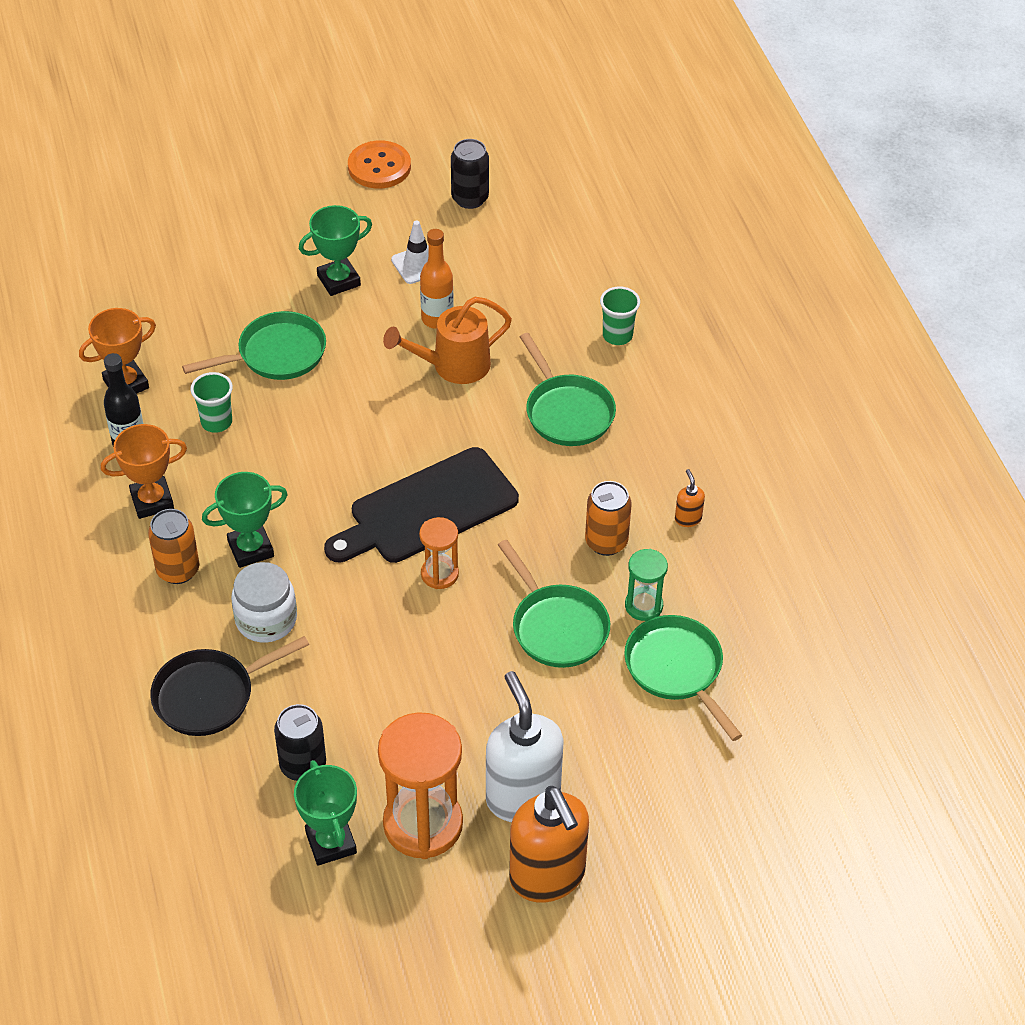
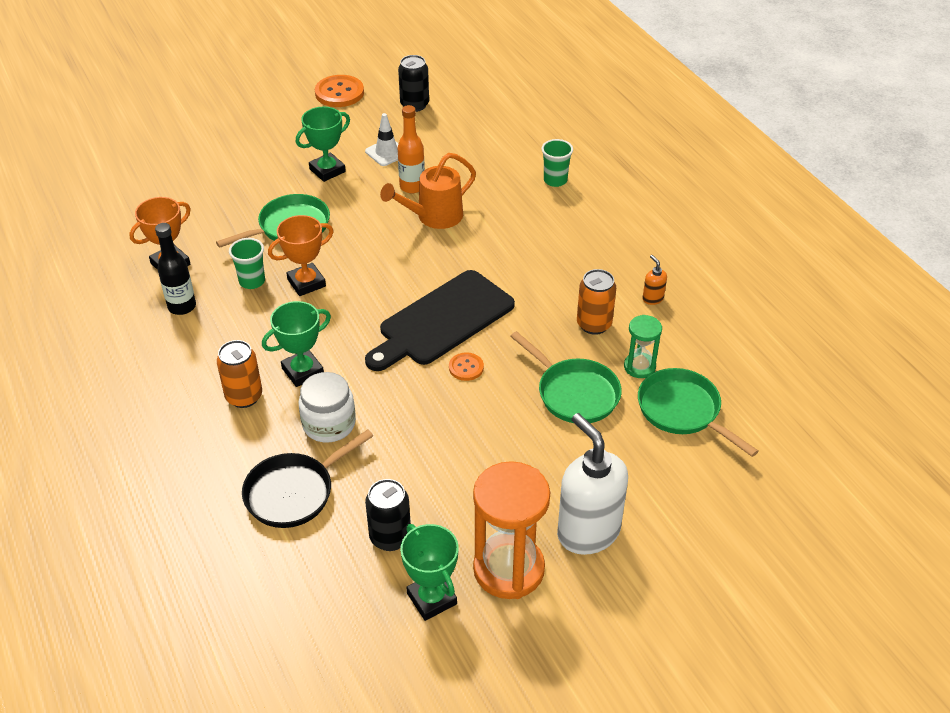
camera: 10 degrees left, 5 degrees down
(152, 501) = (210, 347): orange trophy -> orange trophy (306, 283)
(439, 574) = (466, 367): orange hourglass -> orange button
(547, 877) = (630, 595): orange soap dispenser -> none
(567, 412) = (533, 237): green pan -> none

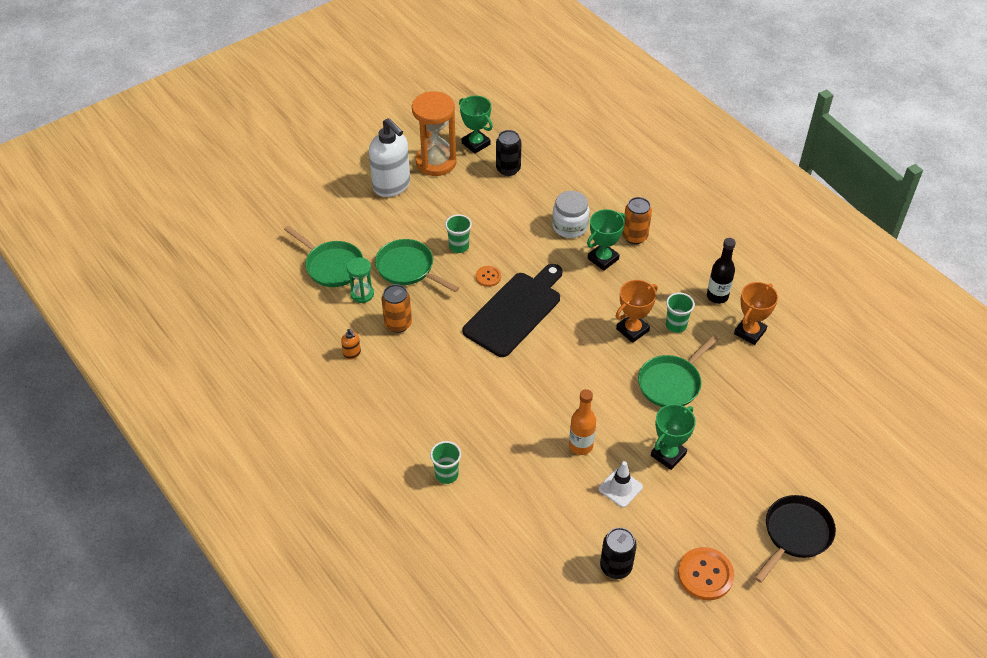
camera: 170 degrees right, 5 degrees up
(294, 492) = (574, 184): black pan -> black pan (795, 534)
(433, 217) = (550, 412): orange watering can -> none
(497, 415) = (459, 246): none -> green cup

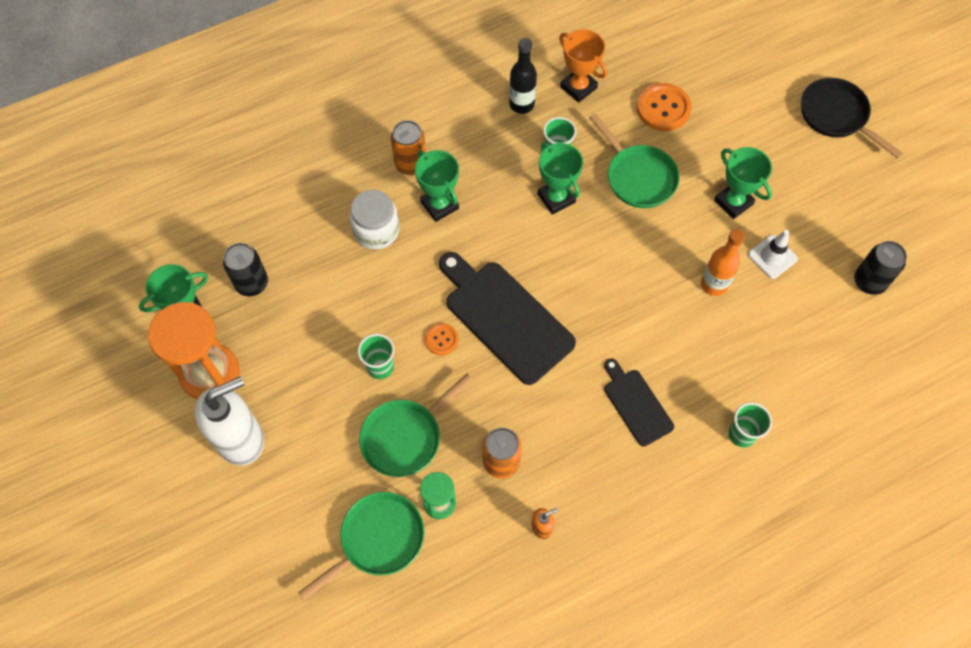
camera: 80 degrees left, 15 degrees up
(459, 401) = (636, 404): none -> black cutting board
(632, 330) = (556, 198): orange trophy -> green trophy
(705, 575) = (880, 203): orange button -> orange button (663, 108)

